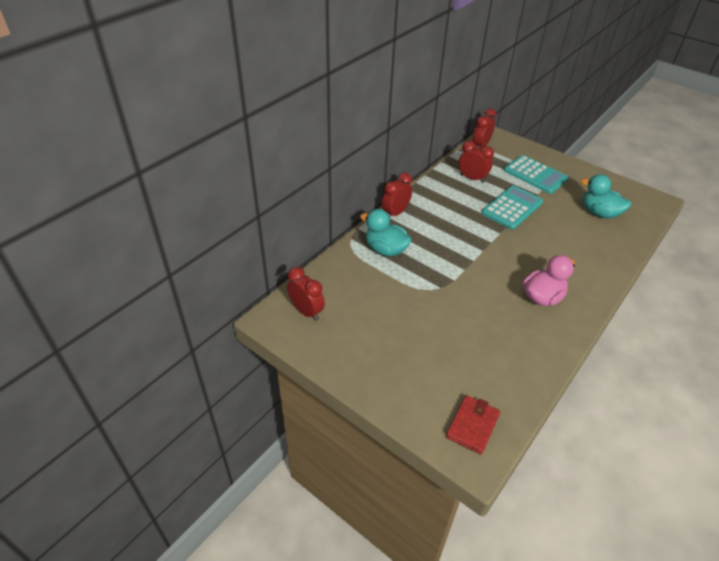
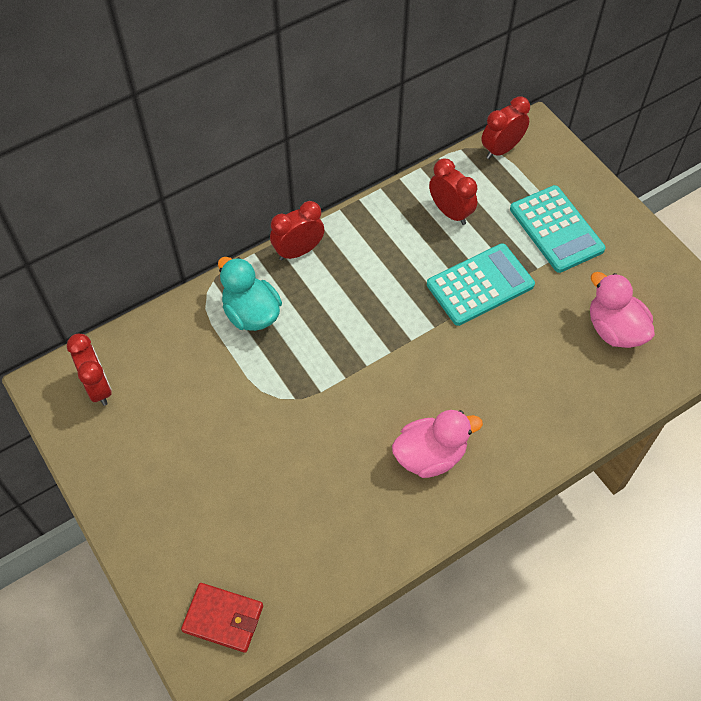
camera: 20 degrees right, 15 degrees up
(472, 426) = (223, 618): red wallet -> red wallet turned 60 degrees clockwise
(599, 213) = (614, 329): turquoise duck -> pink duck

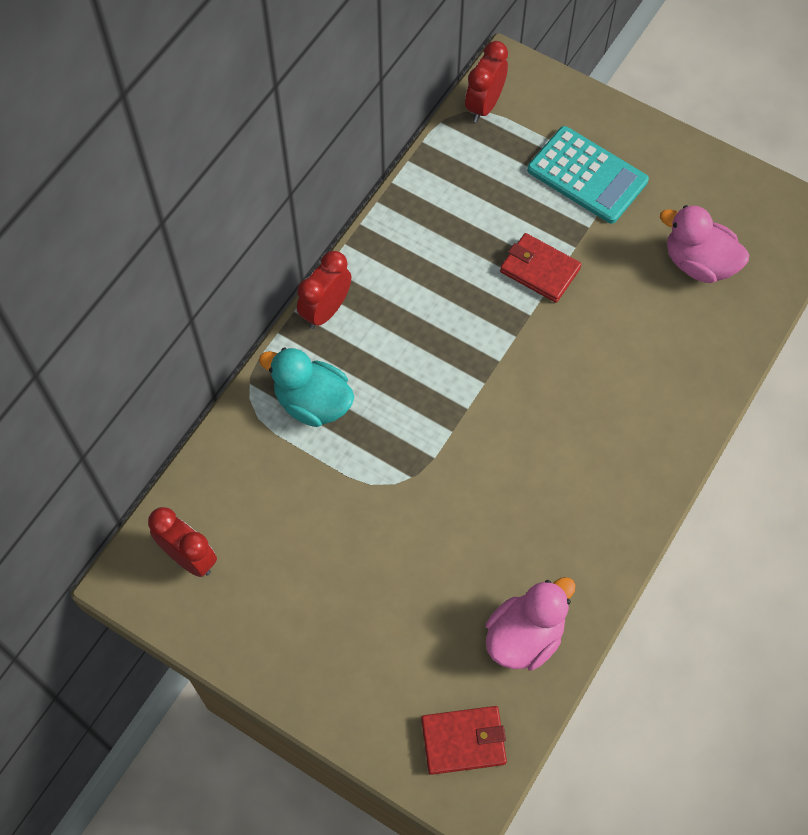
camera: 25 degrees left, 5 degrees up
(430, 455) = (583, 477): pink duck -> pink duck (524, 636)
(450, 212) = (467, 200): red clock -> none
(480, 285) = (540, 270): turquoise calculator -> red wallet

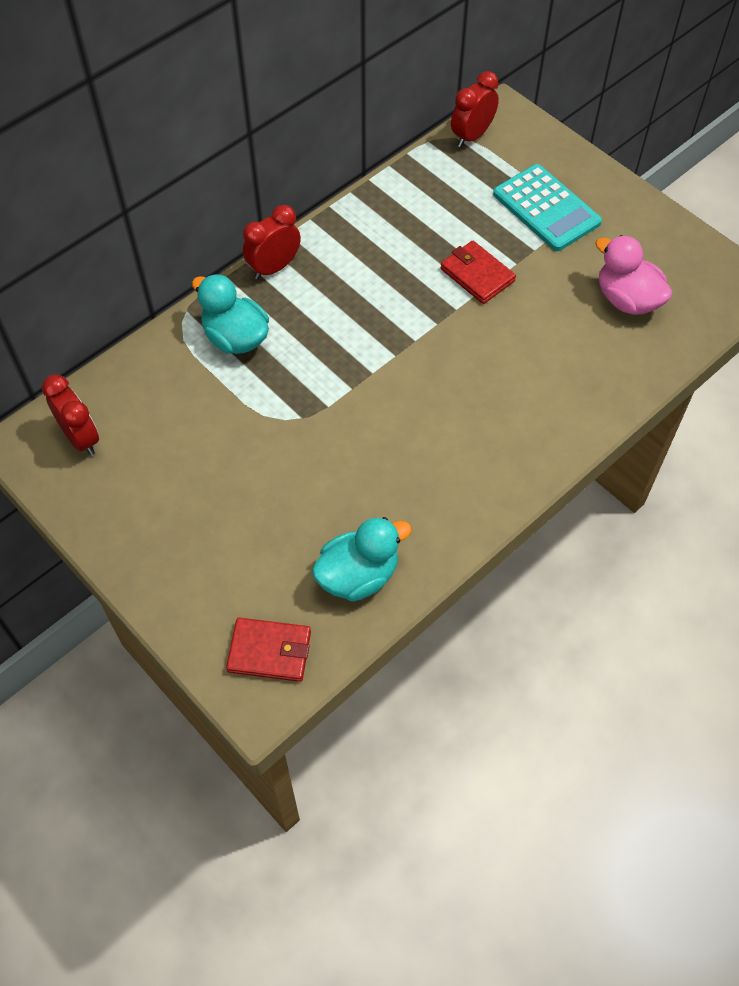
camera: 15 degrees right, 5 degrees down
(524, 636) = (358, 575): pink duck -> turquoise duck

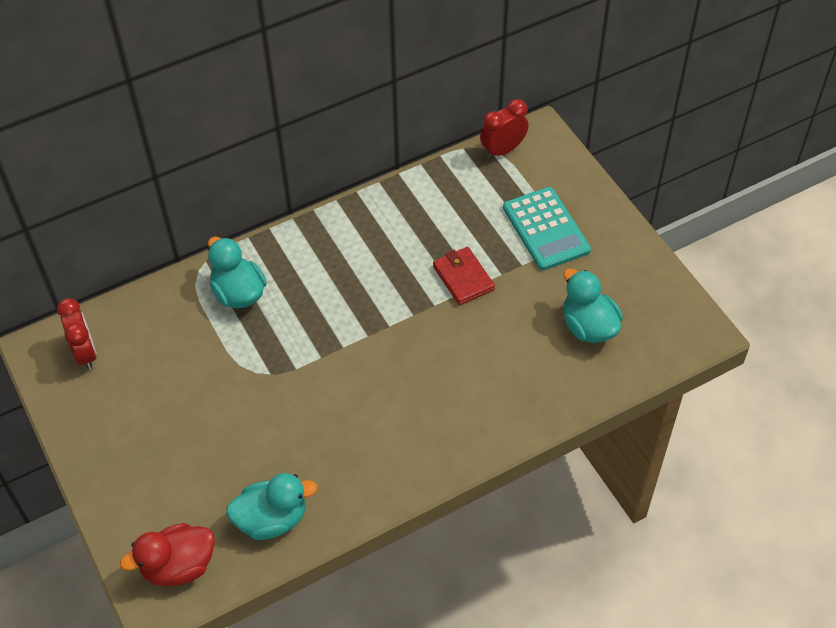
camera: 15 degrees right, 5 degrees down
(269, 651) = (178, 566): red wallet -> red duck
(274, 267) = (291, 237): red clock -> none
(627, 300) = (588, 326): pink duck -> turquoise duck

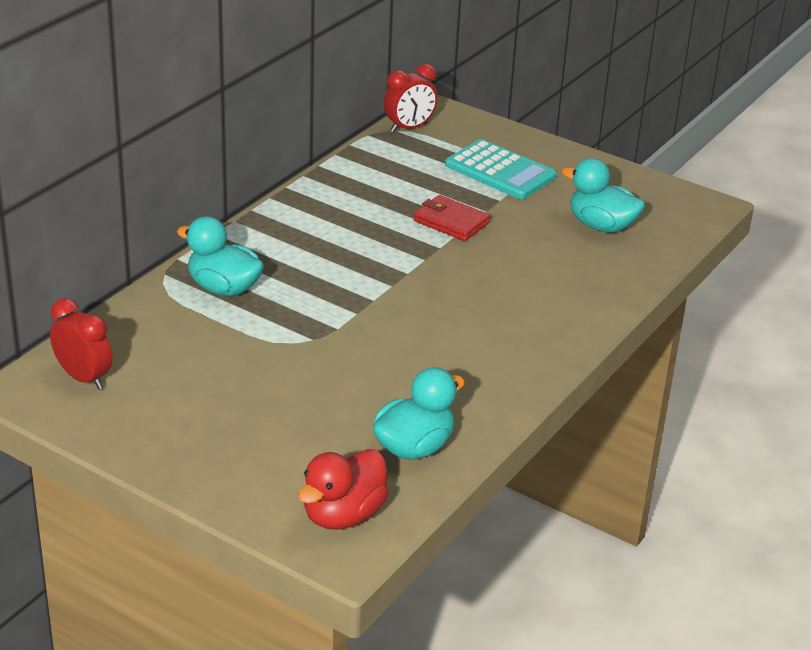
camera: 30 degrees left, 20 degrees down
(503, 150) = (409, 128): red clock -> red clock turned 150 degrees counterclockwise

